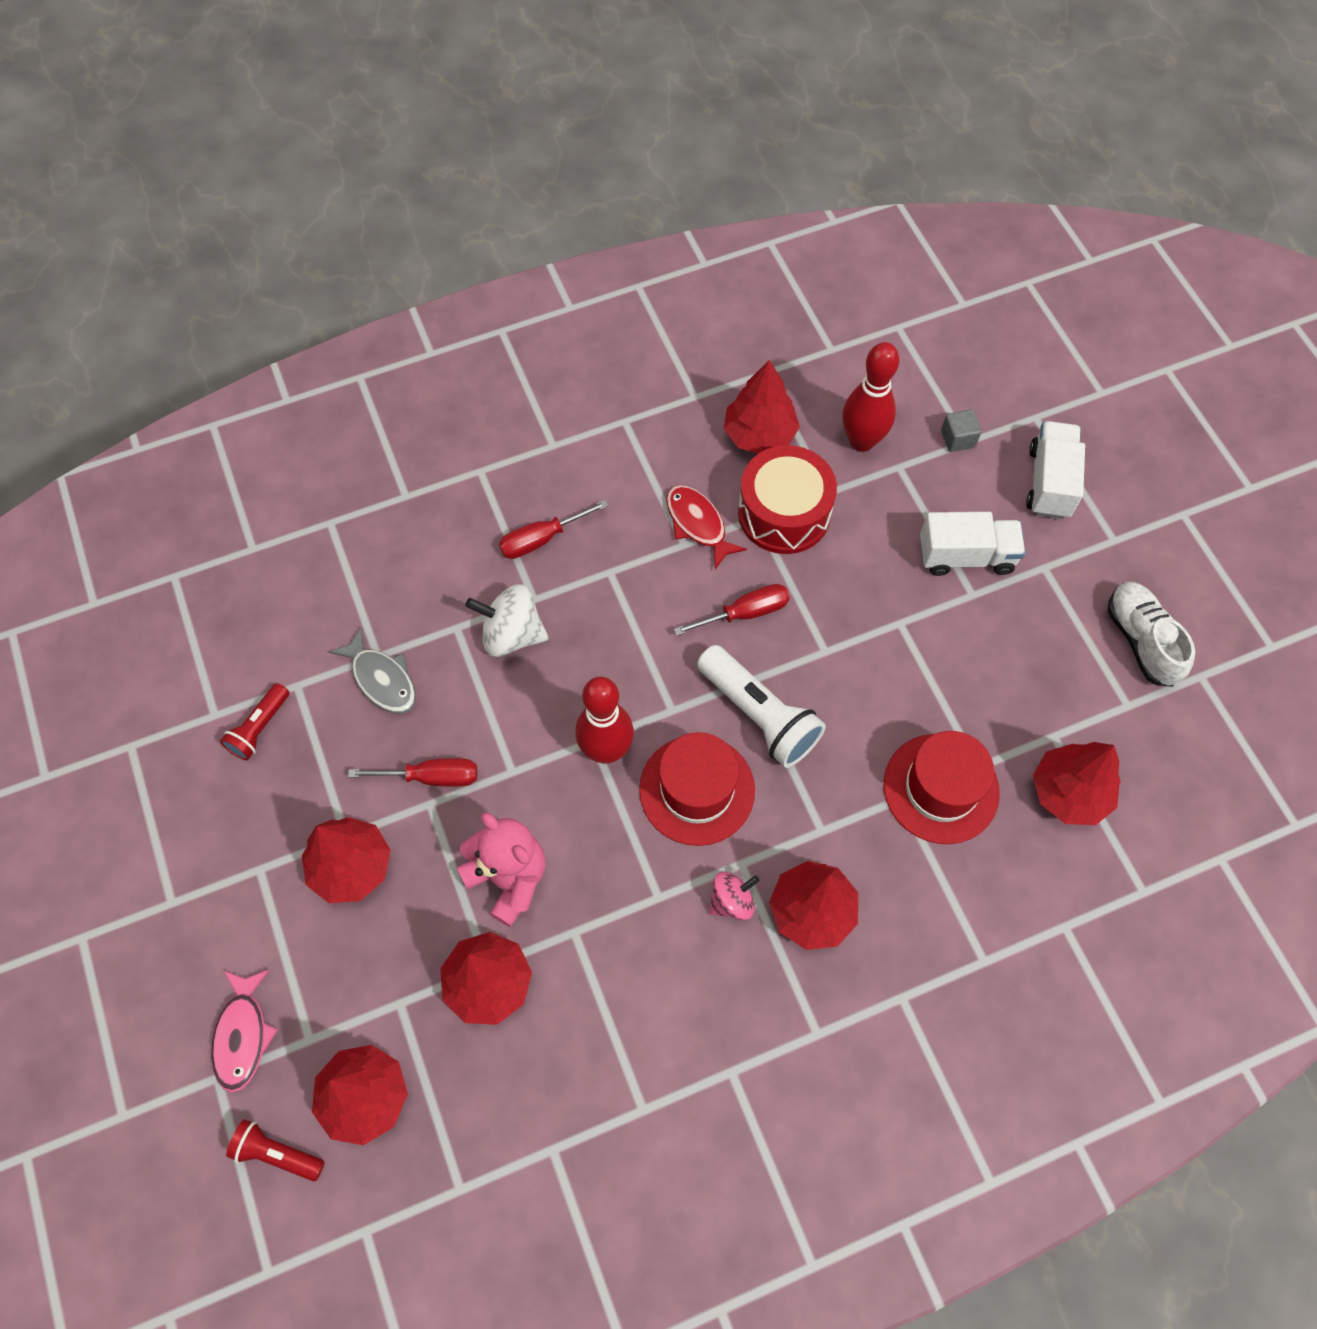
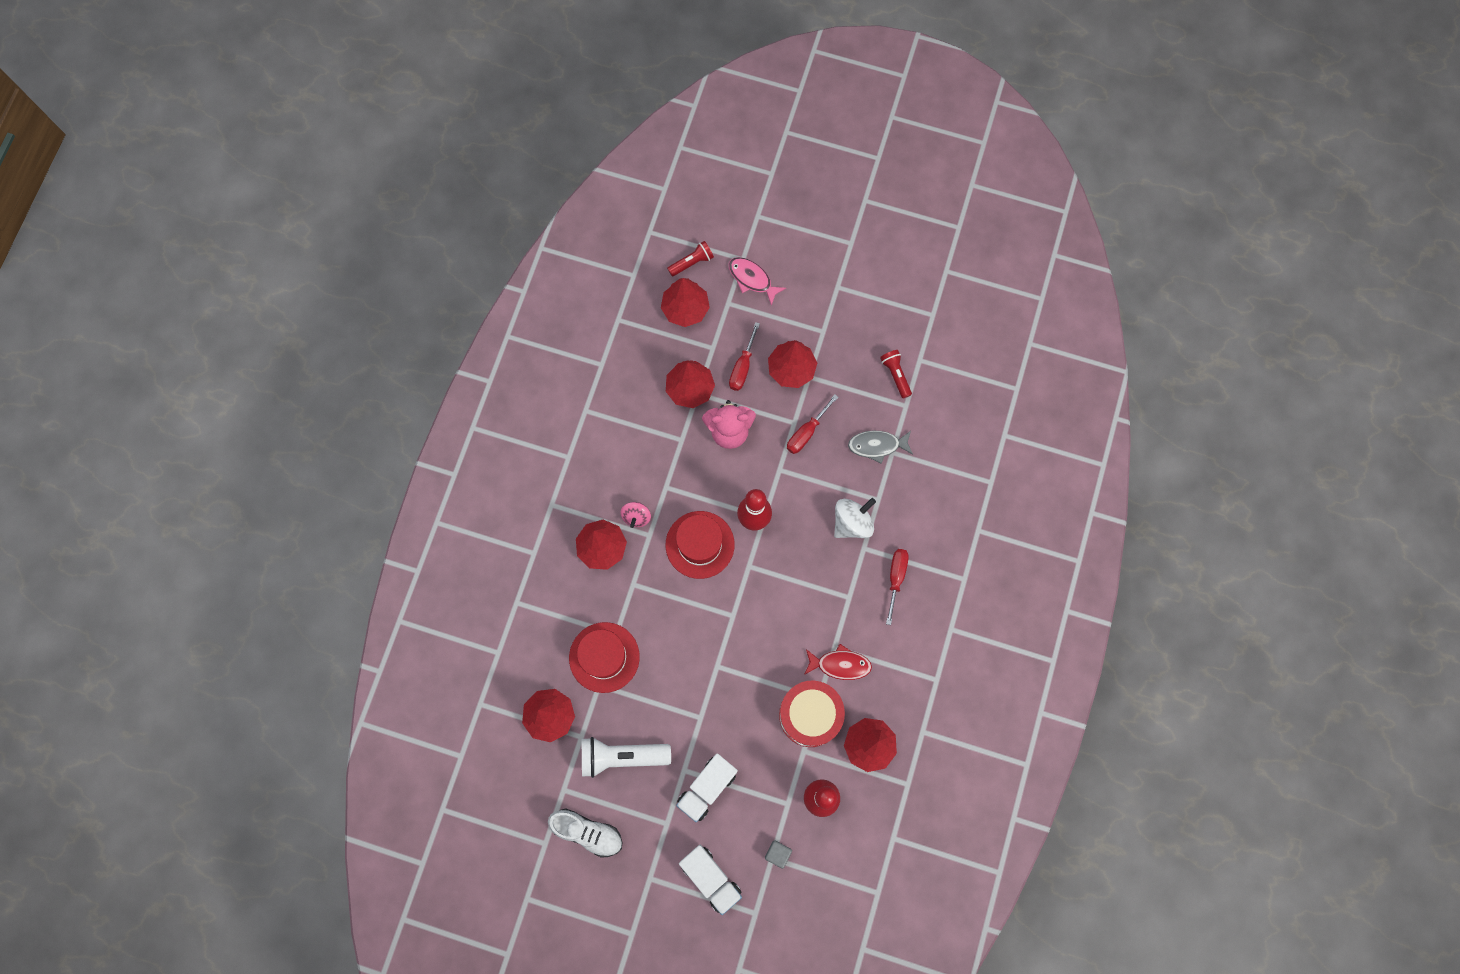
camera: 130 degrees right, 10 degrees up
(744, 613) = (770, 644): red screwdriver -> red screwdriver (742, 366)
(759, 715) = (711, 604): white flashlight -> white flashlight (622, 756)

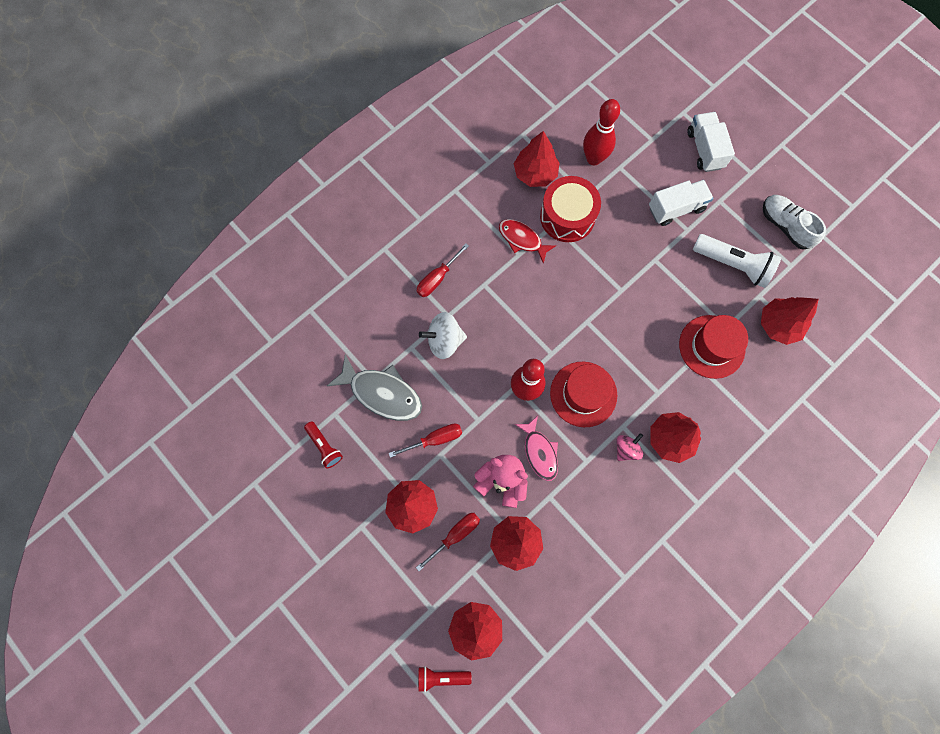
camera: 150 degrees left, 0 degrees up
(752, 279) = (394, 621): pink fish -> pink fish (539, 452)
(778, 854) = (646, 140): grey cube -> none
(877, 445) = (382, 393): grey fish -> grey fish, size x1.52
(895, 375) = (324, 446): red flashlight -> red flashlight turned 45 degrees counterclockwise

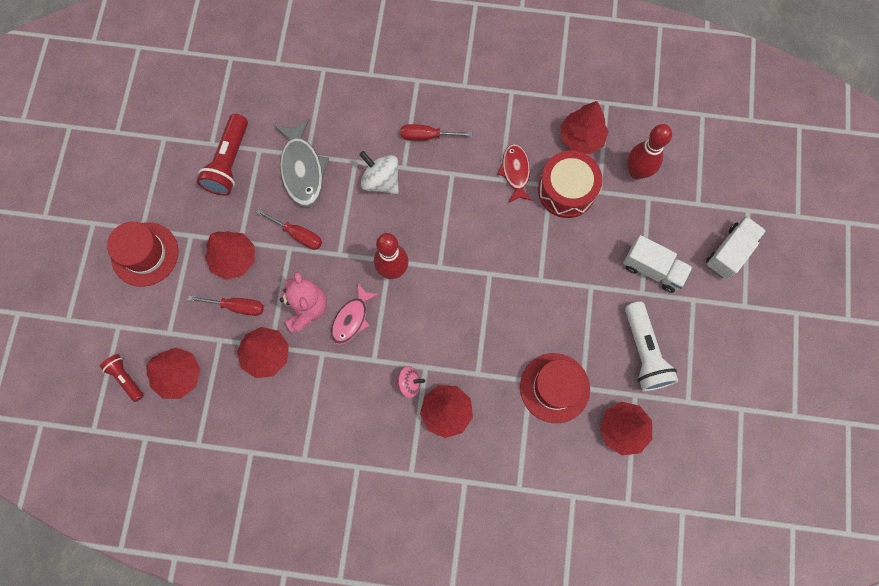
camera: 50 degrees right, 0 degrees up
(324, 446) = (229, 162): red flashlight -> red flashlight, size x1.75
(583, 394) = (426, 316): red hat -> red hat (145, 254)
(785, 226) = (720, 370): white shoe -> none

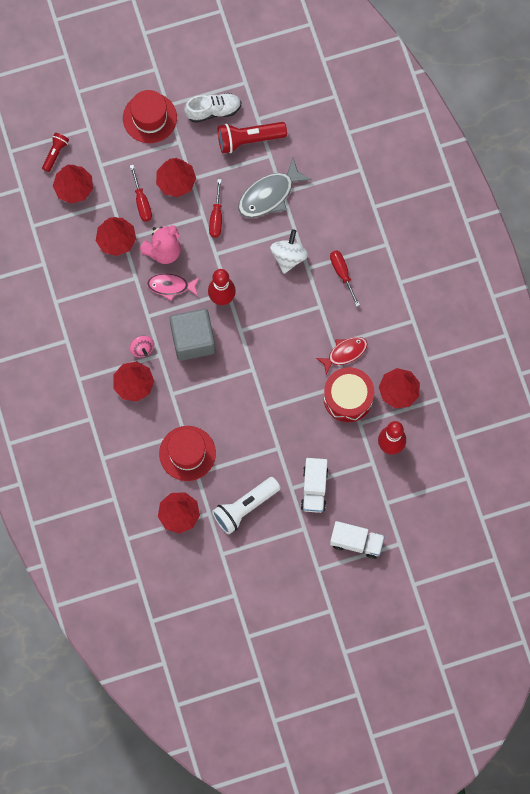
camera: 65 degrees right, 0 degrees up
(176, 184) = (213, 111): none -> white shoe
(425, 322) = (193, 340): none -> grey cube

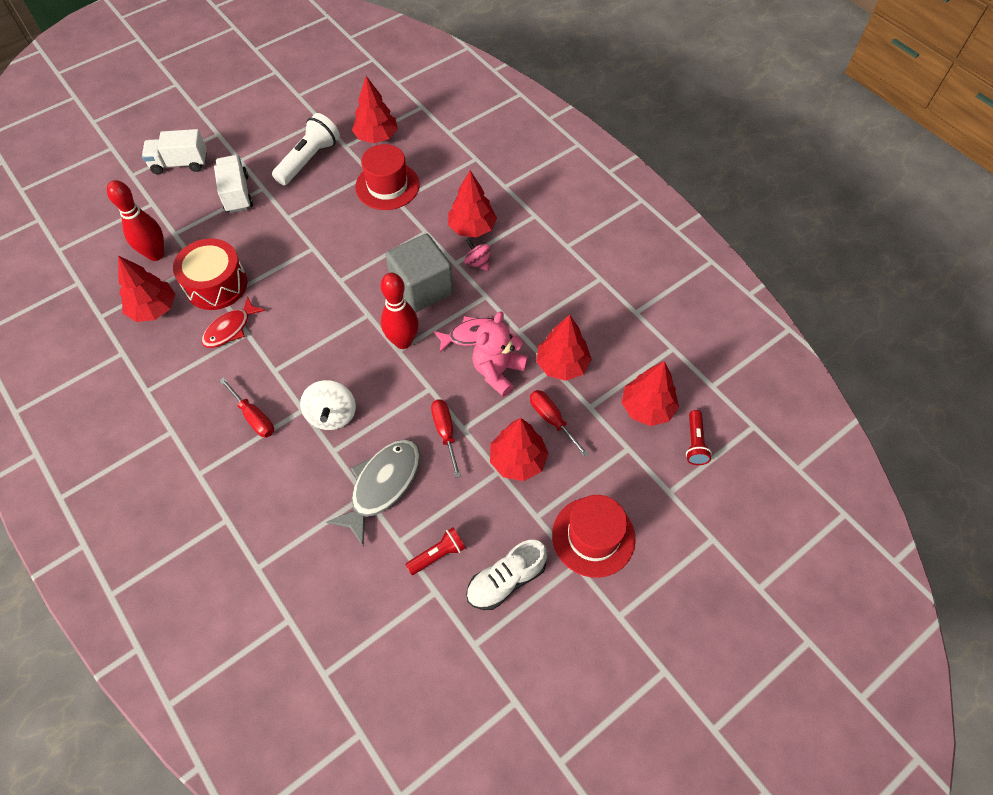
camera: 160 degrees right, 15 degrees down
(249, 139) = (438, 554): red flashlight -> red flashlight, size x0.57

